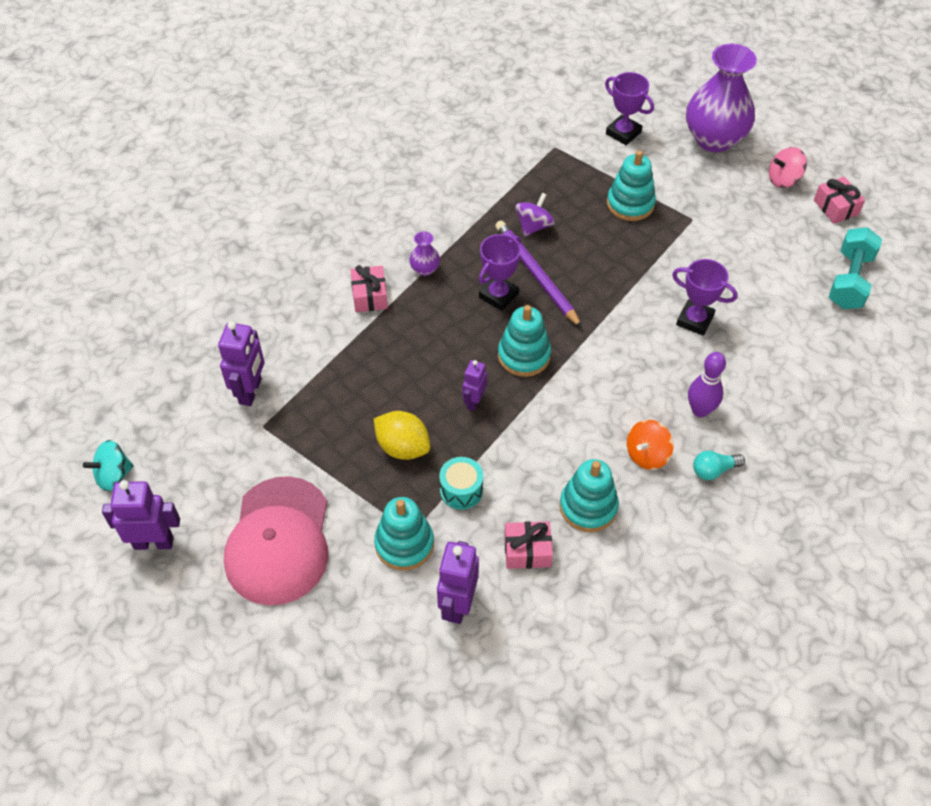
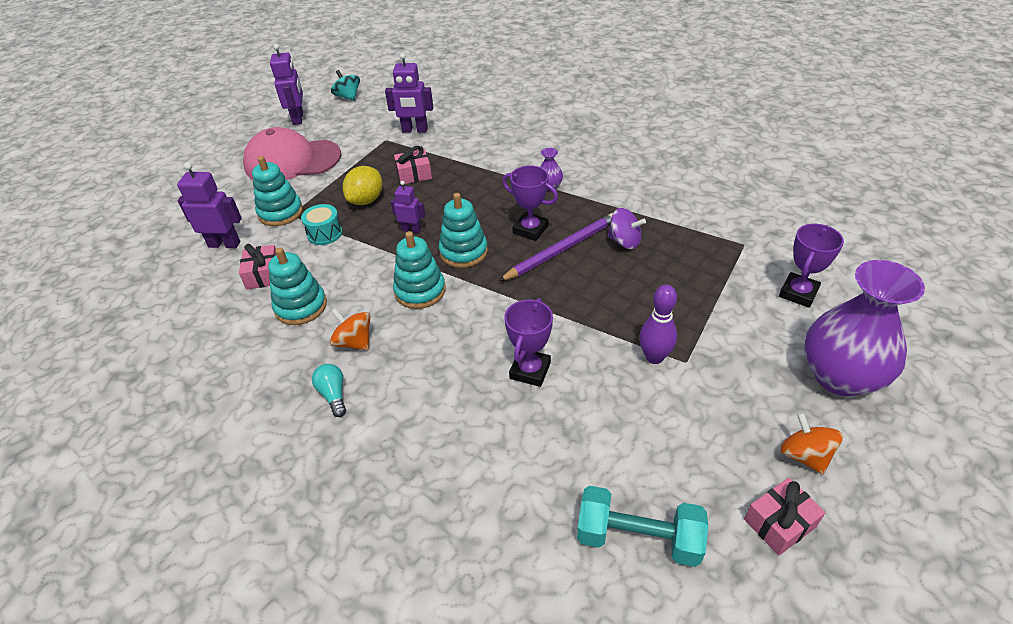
camera: 85 degrees right, 10 degrees down
(369, 296) = (513, 164): pink gift -> pink gift (414, 174)
(630, 204) = (686, 307): turquoise stacking toy -> turquoise stacking toy (420, 291)
(700, 410) = (408, 380): purple bowling pin -> purple bowling pin (654, 357)
(783, 179) = (804, 455): pink spinning top -> orange spinning top

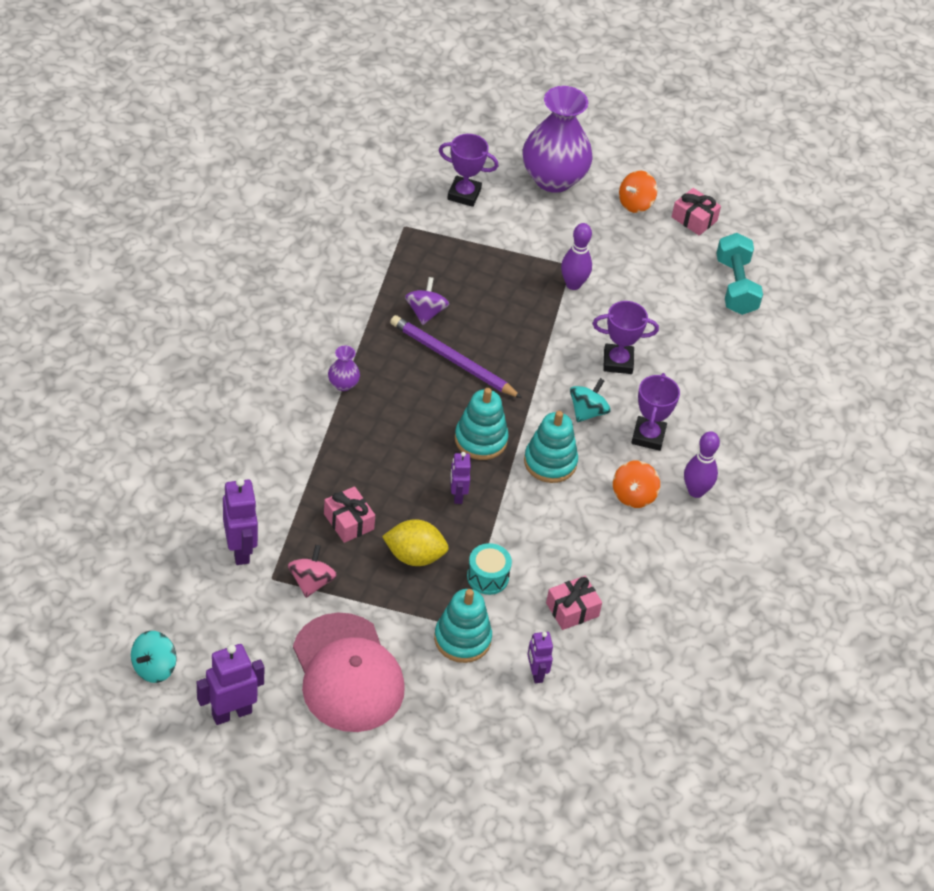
camera: 115 degrees left, 5 degrees up
(224, 244) = (536, 673): purple robot -> purple robot, size x0.62
(301, 306) = (605, 556): turquoise stacking toy -> none
(333, 395) = (696, 491): turquoise light bulb -> purple bowling pin
(372, 154) = (311, 582): none -> pink spinning top
(470, 330) = (587, 411): none -> turquoise spinning top
(530, 229) = (427, 389): purple trophy -> purple trophy (648, 436)

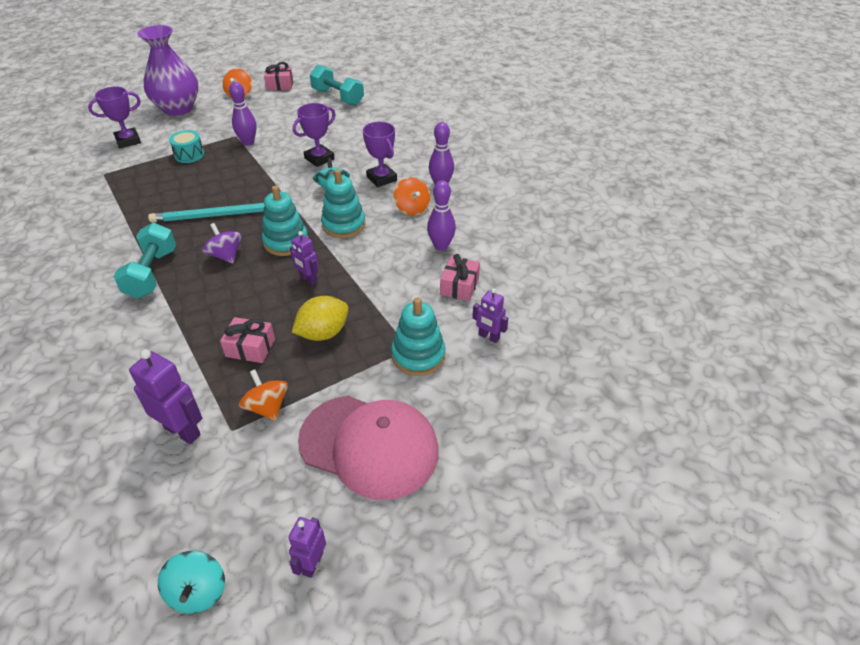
camera: 40 degrees left, 5 degrees down
(231, 713) = (312, 563): purple robot -> purple robot, size x0.62
(311, 582) = (267, 407): pink spinning top -> orange spinning top
(343, 384) = (152, 273): purple vase -> turquoise dumbbell
(425, 312) = (168, 204): purple spinning top -> purple spinning top (226, 255)
(452, 359) = (216, 215): purple pencil -> turquoise pencil
(487, 577) = (386, 308): turquoise drum -> turquoise drum (189, 155)
(607, 558) = (441, 246): none -> purple bowling pin

